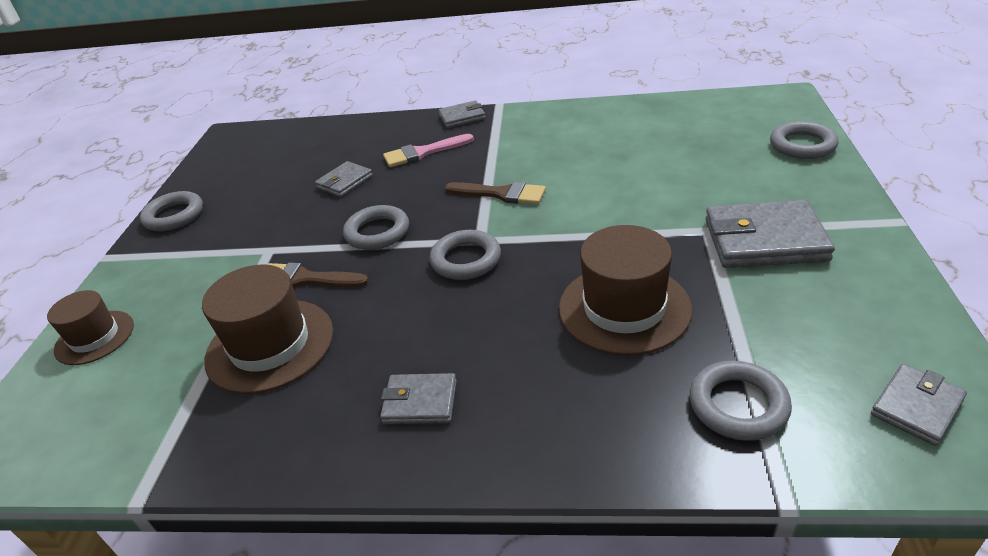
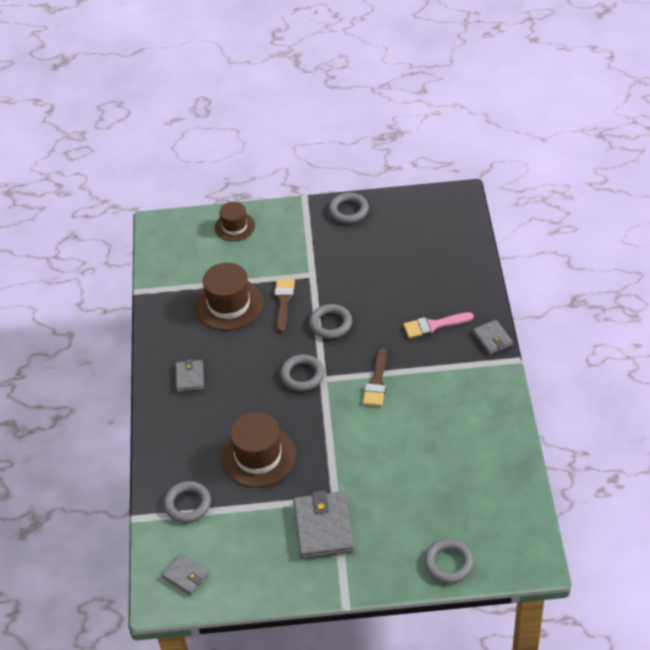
camera: 80 degrees right, 10 degrees up
(345, 182) = (391, 289): grey wallet -> none
(423, 152) = (433, 325): pink brush -> pink brush turned 75 degrees counterclockwise

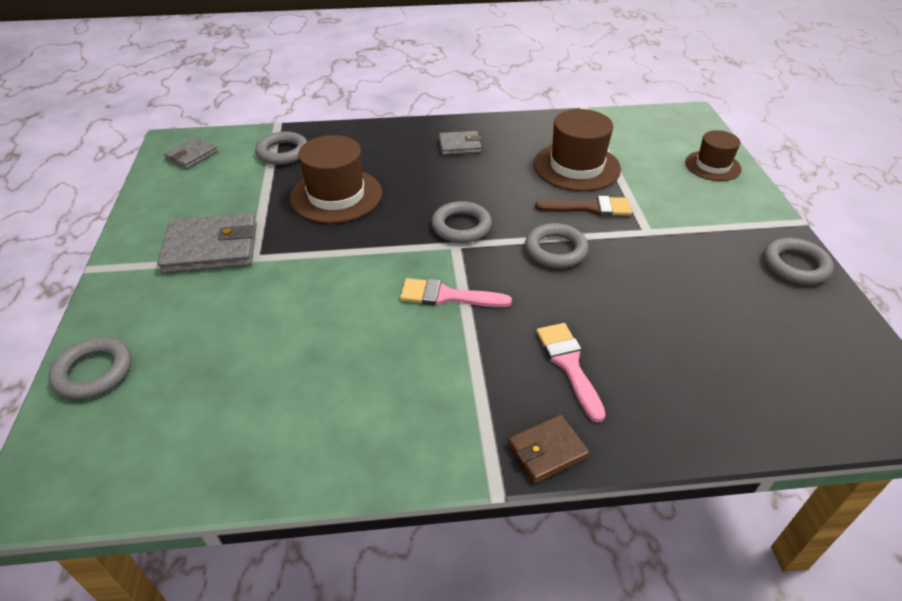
camera: 85 degrees right, 5 degrees down
(376, 382) = (447, 296): brown brush -> pink brush
(492, 339) = (547, 451): grey wallet -> brown wallet

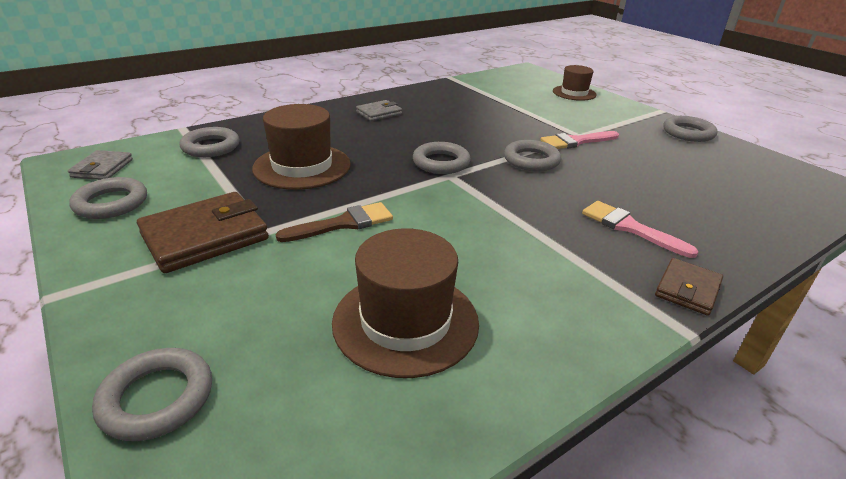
camera: 30 degrees left, 10 degrees down
(174, 194) = (111, 203): none -> grey ring
(211, 248) = (205, 236): grey wallet -> brown wallet
(447, 296) = (484, 211): pink brush -> pink brush (576, 141)
(576, 166) = (485, 109): brown hat -> brown hat (405, 321)
(590, 208) = (524, 131): brown brush -> brown brush (343, 223)

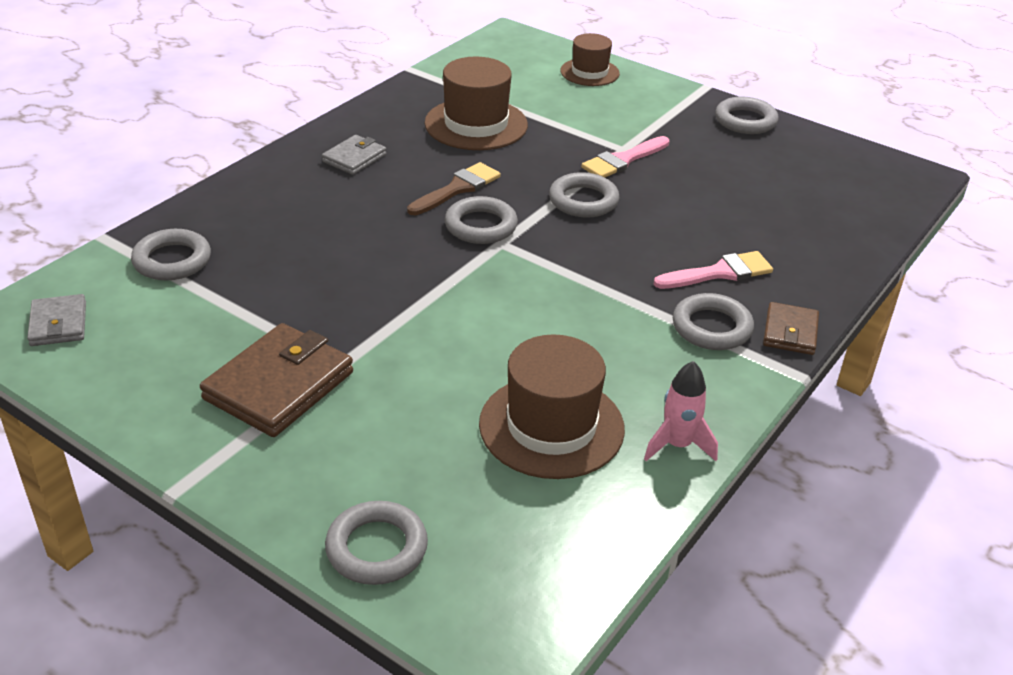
camera: 20 degrees left, 5 degrees up
(111, 203) = (124, 370): grey ring -> grey ring (711, 327)
(302, 166) = (316, 266): brown hat -> brown hat (476, 124)
(343, 223) = (421, 335): brown brush -> brown brush (457, 189)
(525, 372) = (677, 445): none -> pink rocket
(630, 227) = (719, 273): pink brush -> pink brush turned 135 degrees clockwise

